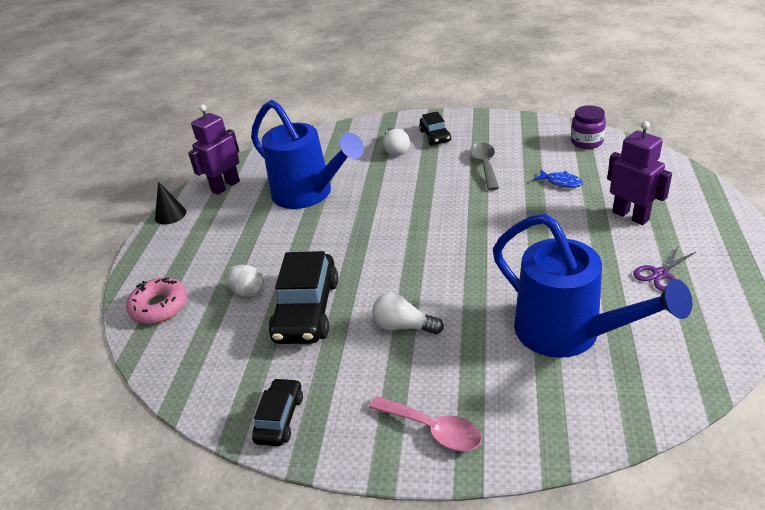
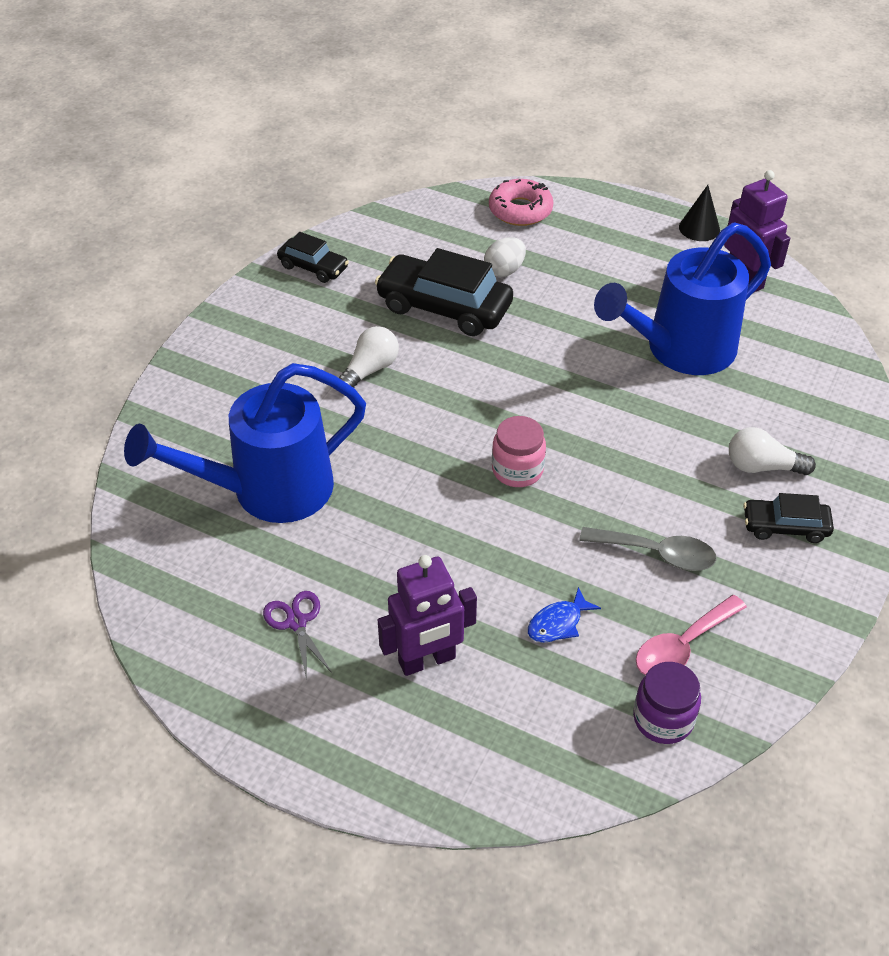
camera: 105 degrees right, 10 degrees up
(433, 429) = (230, 353): pink spoon -> pink spoon (682, 646)
(458, 226) = (517, 470): none -> pink jar

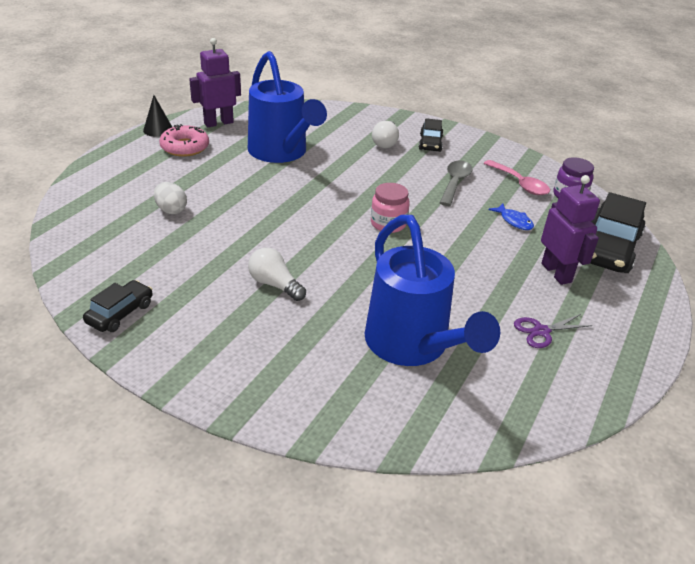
camera: 90 degrees left, 10 degrees down
(444, 307) = (206, 242): black car -> black car (609, 248)
(520, 210) = (96, 195): pink donut -> pink donut (185, 147)

